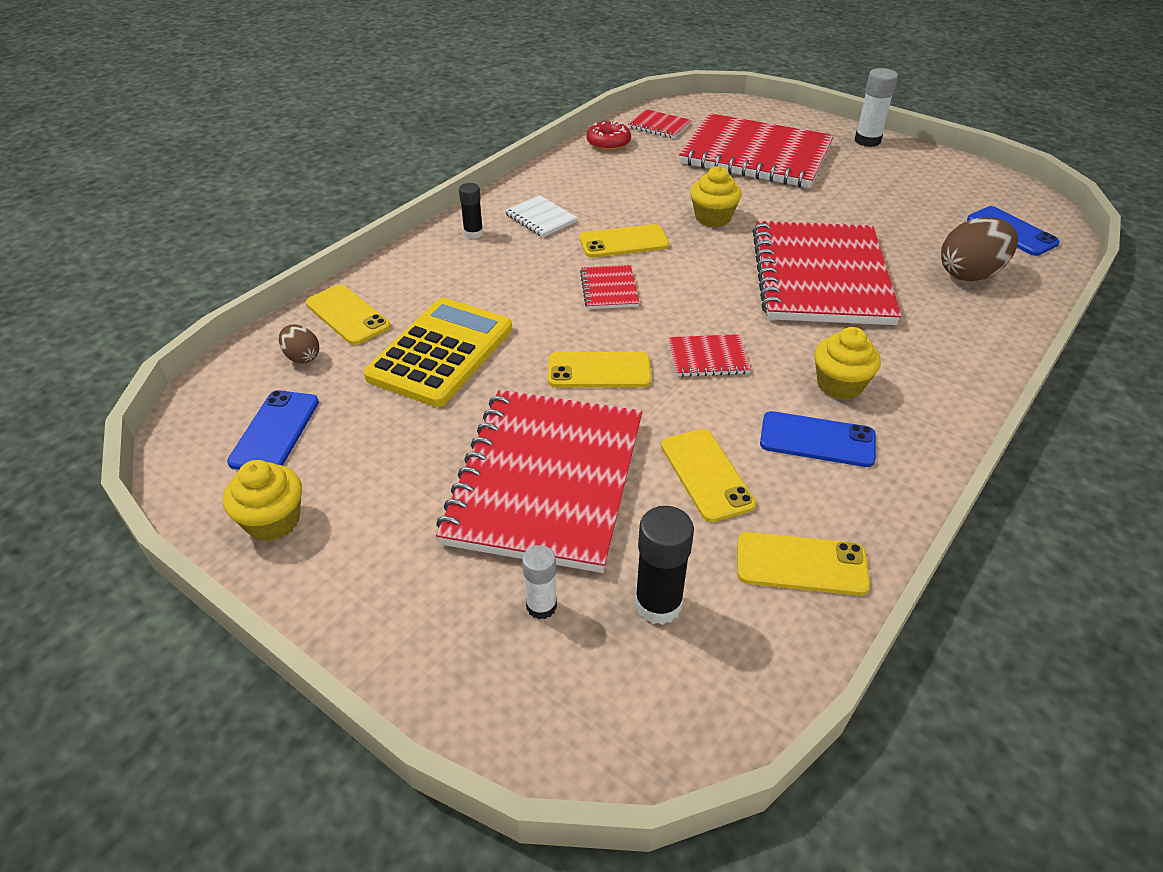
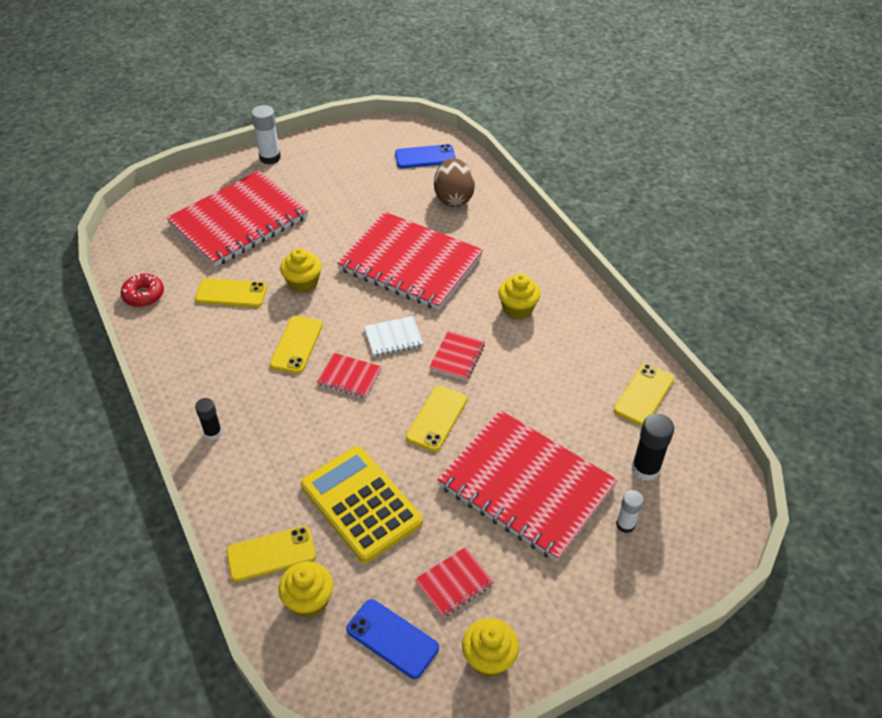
camera: 65 degrees left, 5 degrees up
(302, 357) = (309, 600): brown egg -> yellow cupcake
(541, 218) = (225, 381): white notebook -> white notebook (393, 338)
(659, 126) = (145, 253): red notebook -> red notebook (454, 583)
(706, 475) = (560, 405): yellow phone -> yellow phone (231, 293)
(817, 440) = (557, 342): blue phone -> none

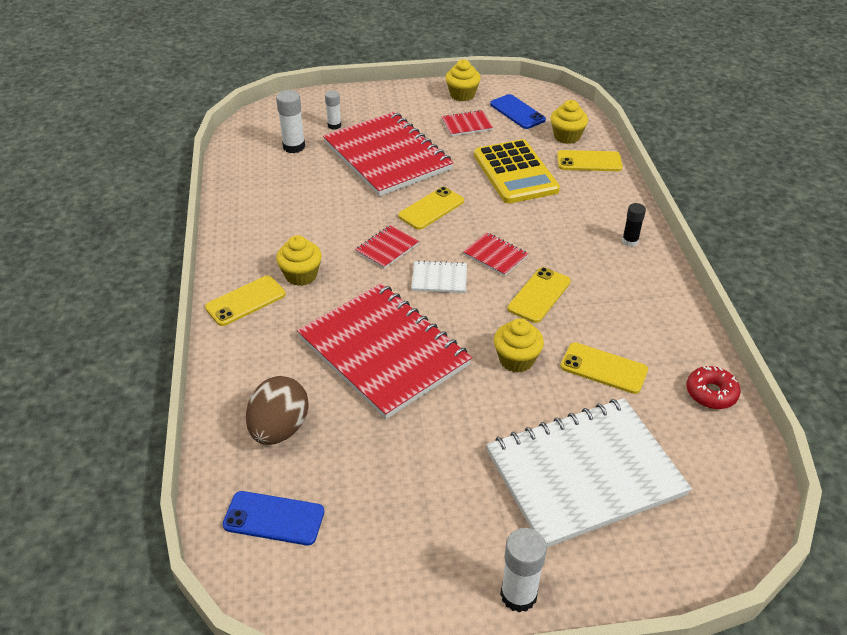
camera: 160 degrees left, 5 degrees down
(239, 221) = (584, 473): red notebook -> white notebook
(644, 395) = (250, 186): yellow phone -> yellow phone (245, 301)
(645, 469) = (294, 147): black glue stick -> white glue stick

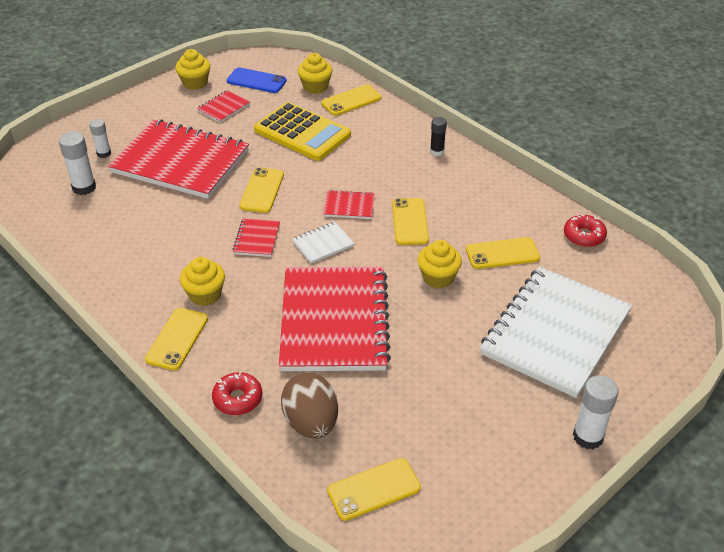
camera: 35 degrees left, 0 degrees up
(243, 375) = (238, 399): none -> red donut
(274, 518) = (374, 489): blue phone -> yellow phone
(384, 351) = (334, 321): red notebook -> red notebook turned 75 degrees clockwise

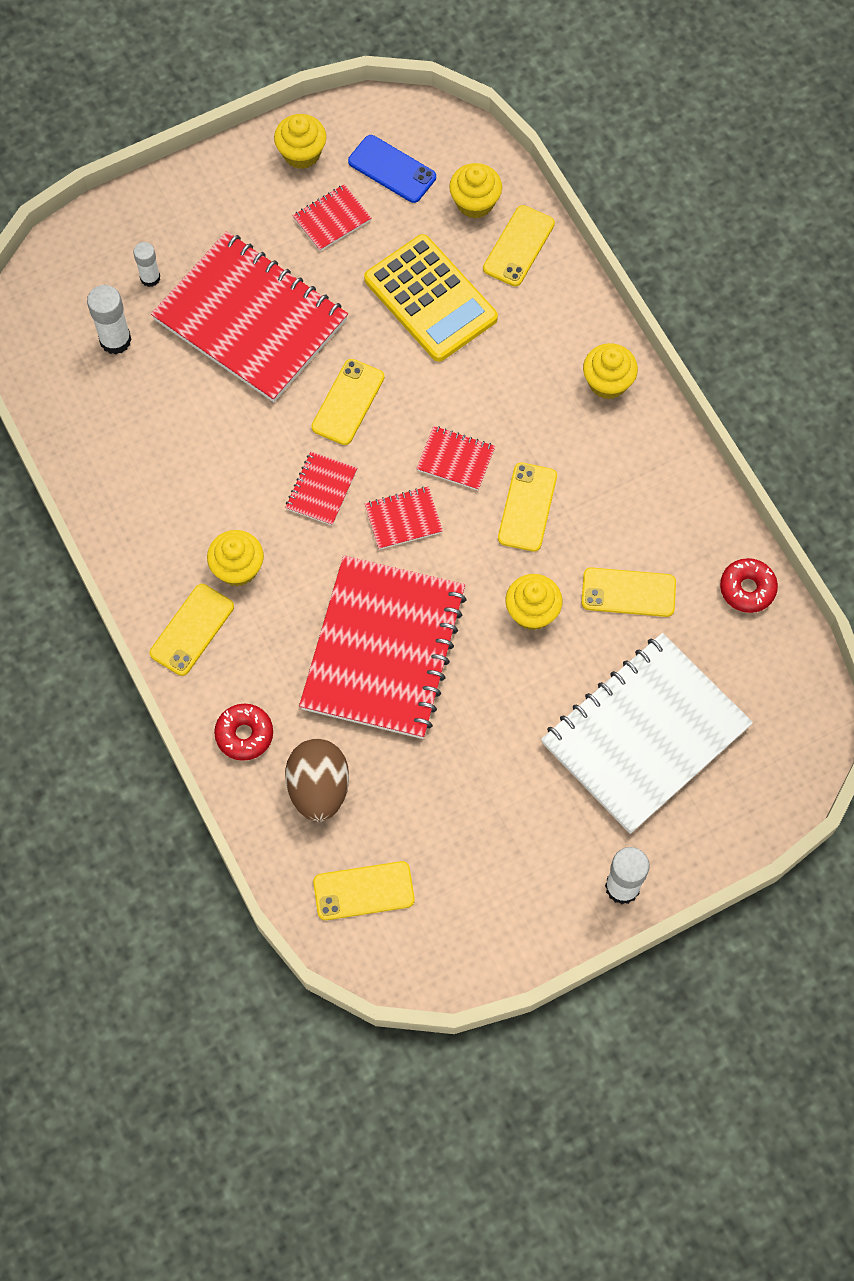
camera: 15 degrees right, 25 degrees up
(323, 244) = (403, 519): white notebook -> red notebook
(351, 101) = (518, 246): yellow phone -> yellow phone turned 45 degrees counterclockwise
(437, 151) = (608, 382): black glue stick -> yellow cupcake

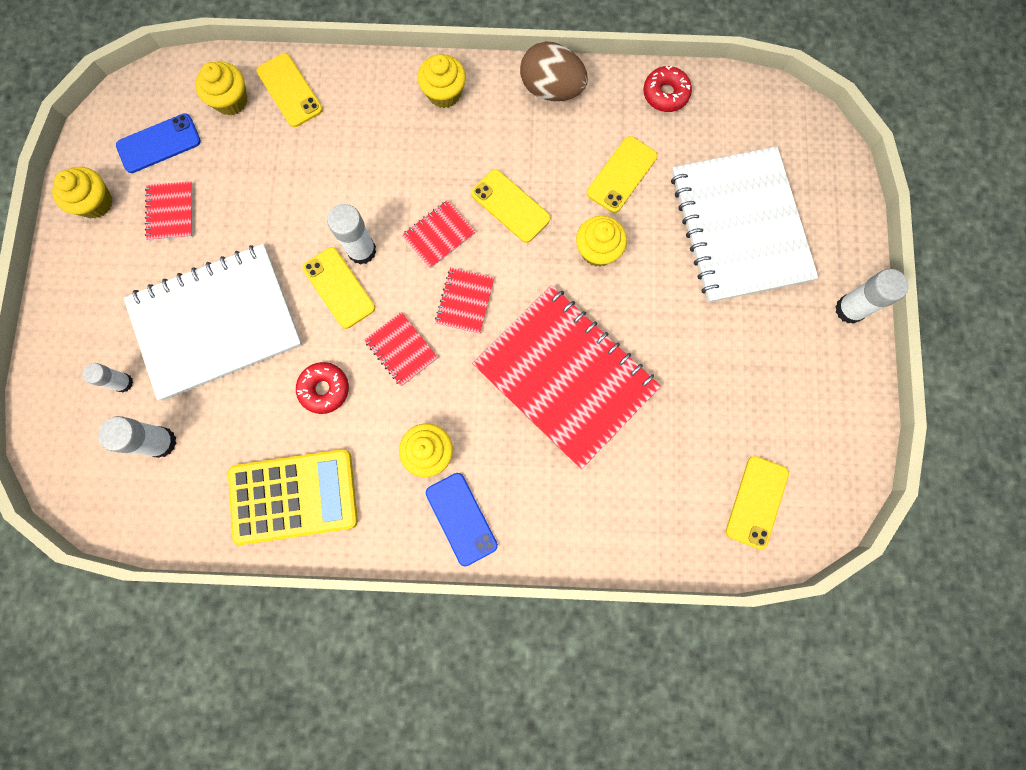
camera: 60 degrees left, 10 degrees up
(192, 630) = (461, 519): yellow phone -> blue phone
(244, 735) = (576, 525): red donut -> red donut (324, 389)
(251, 319) = (216, 323): red notebook -> white notebook
(318, 788) = (654, 490): brown egg -> brown egg (551, 89)
(397, 401) = (362, 250): none -> white glue stick
(430, 299) = (291, 178): yellow calculator -> yellow calculator (294, 497)

